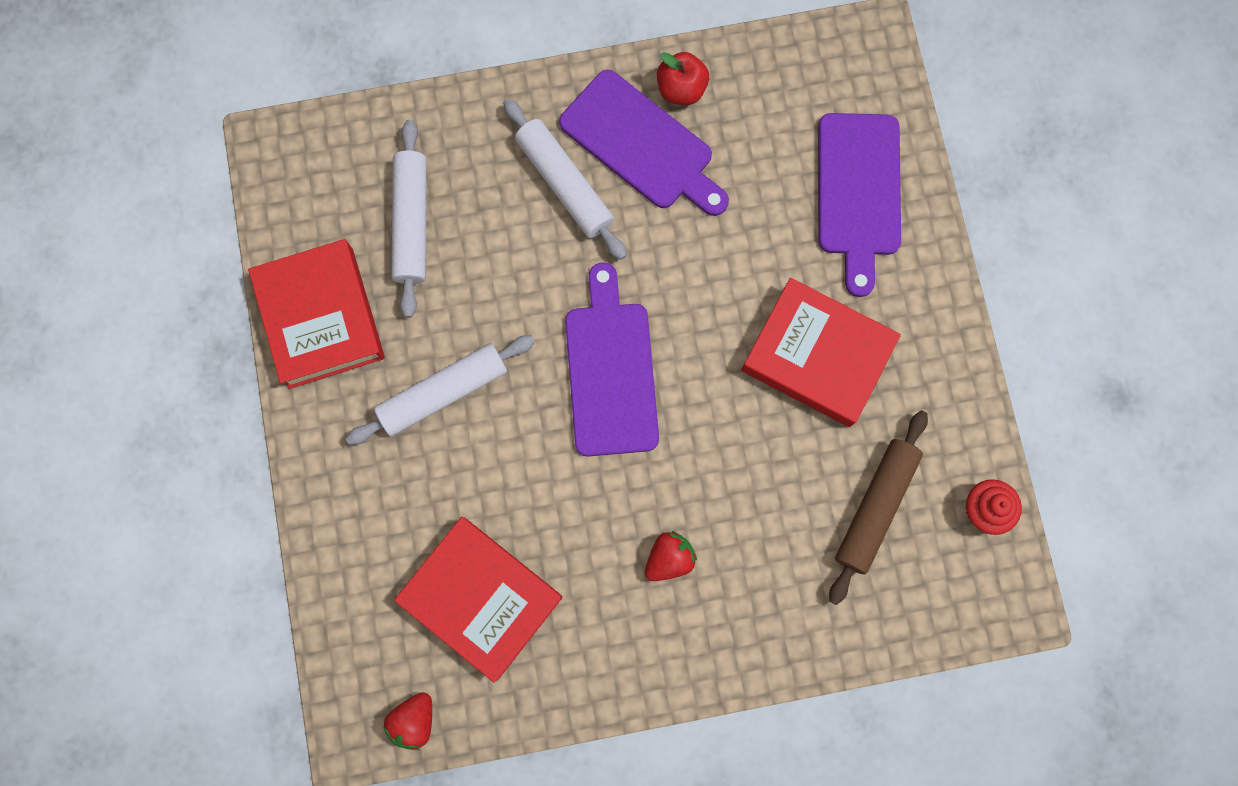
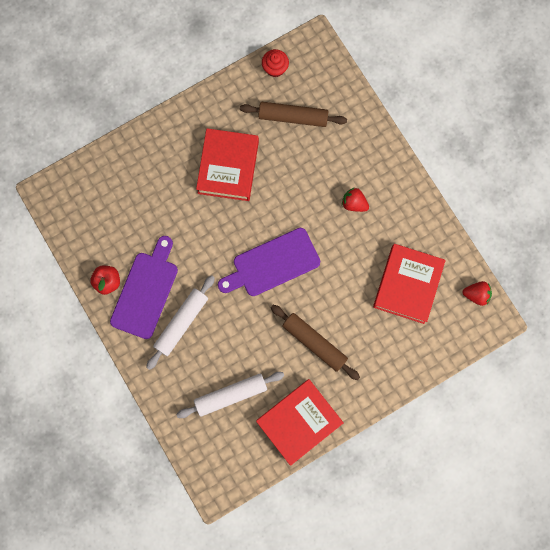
camera: 110 degrees left, 0 degrees up
(443, 393) = (314, 343): white rolling pin -> brown rolling pin
(858, 192) = (135, 174): purple cutting board -> none

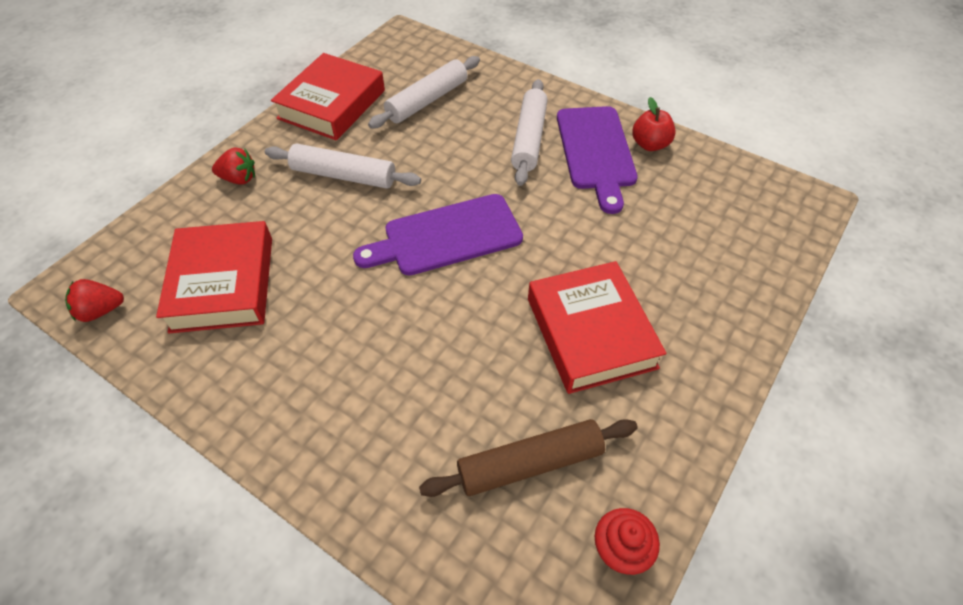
camera: 155 degrees right, 25 degrees down
(272, 263) = (446, 236): purple cutting board -> purple cutting board turned 150 degrees counterclockwise
(314, 343) = (343, 176): brown rolling pin -> white rolling pin
(354, 203) = (351, 362): red strawberry -> red strawberry (239, 179)

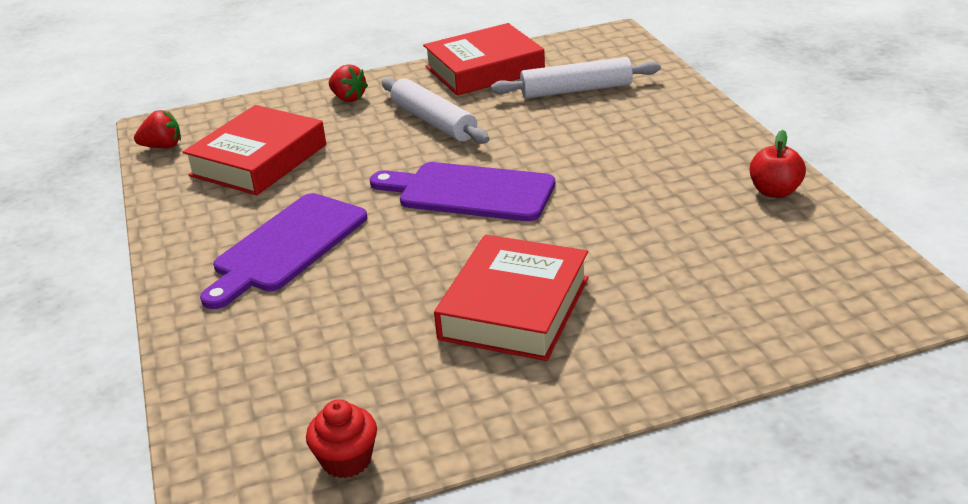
camera: 40 degrees right, 20 degrees down
(101, 311) = (163, 146): red strawberry -> red strawberry turned 150 degrees clockwise
(528, 139) = (642, 147): white rolling pin -> none
(529, 463) = (345, 369): brown rolling pin -> none
(595, 152) = (702, 178): purple cutting board -> purple cutting board (286, 246)

